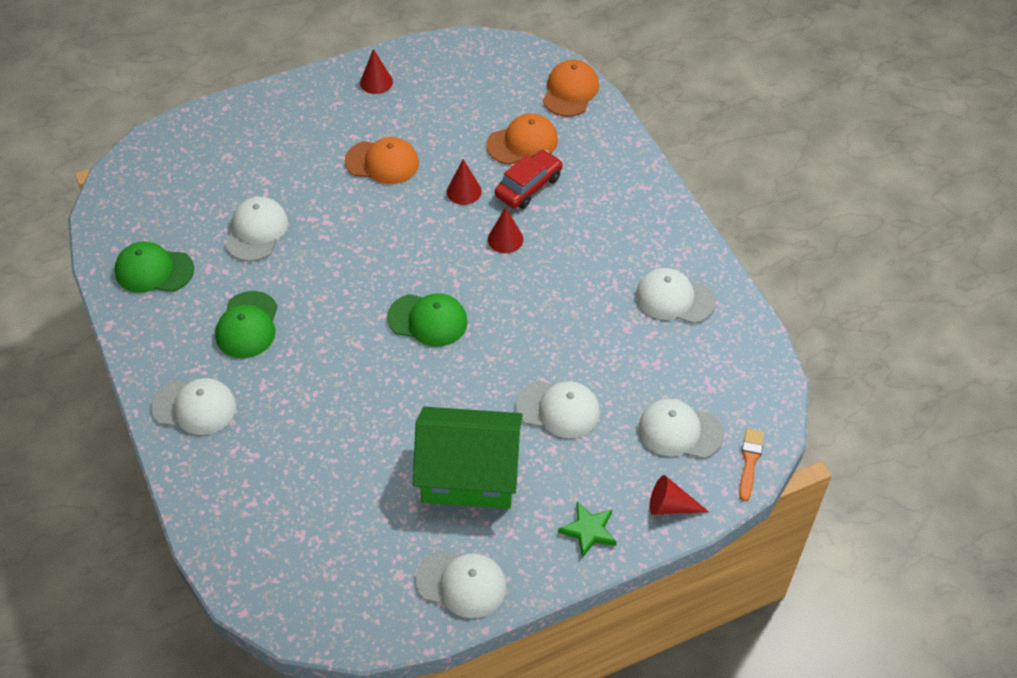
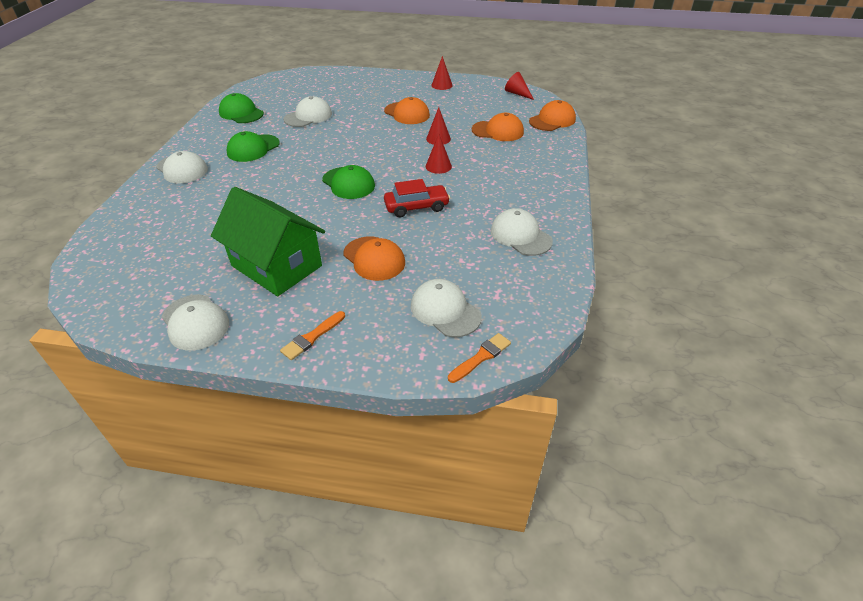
camera: 35 degrees right, 10 degrees down
(528, 186) = (480, 149): red car -> red car (416, 207)
(558, 409) = (374, 258): white cap -> orange cap
(588, 531) = (312, 337): green star -> orange brush
(670, 506) = (388, 354): red cone -> red cone (517, 93)

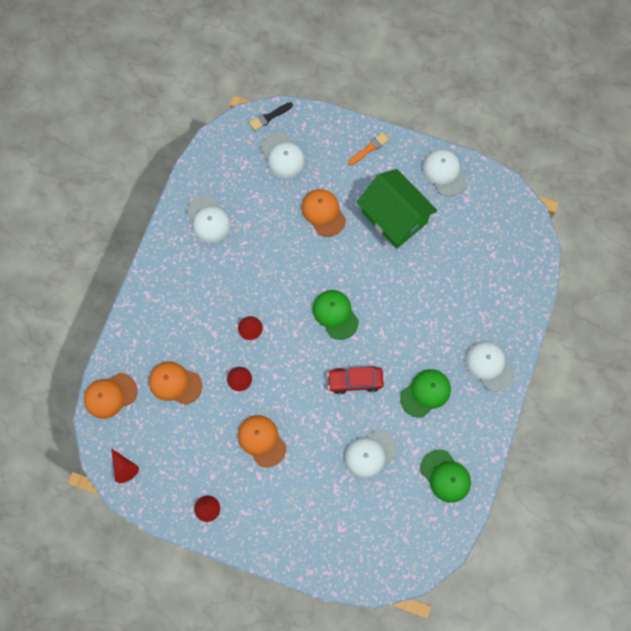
camera: 170 degrees left, 30 degrees up
(416, 207) = (281, 269): red car -> red car (355, 381)
(481, 357) = (269, 117): orange brush -> black brush

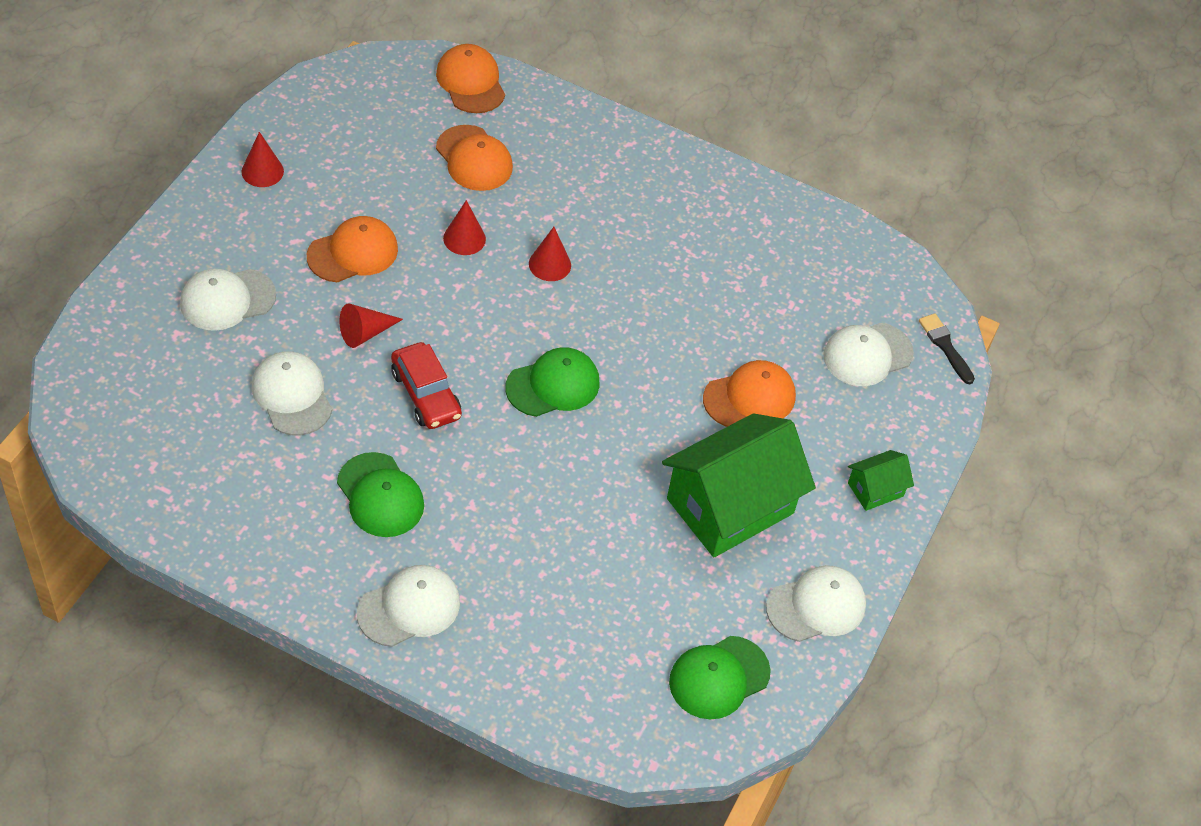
camera: 90 degrees right, 20 degrees down
(124, 467) = (353, 85): red cone -> red cone (365, 333)
(175, 383) = (474, 158): orange cap -> orange cap turned 120 degrees clockwise
(208, 219) = (753, 236): white cap -> white cap (227, 299)
(355, 381) = (426, 394): red car -> red car turned 150 degrees clockwise
(369, 148) = (875, 489): orange brush -> green house
(445, 476) = (221, 499): green cap -> green cap (719, 677)

